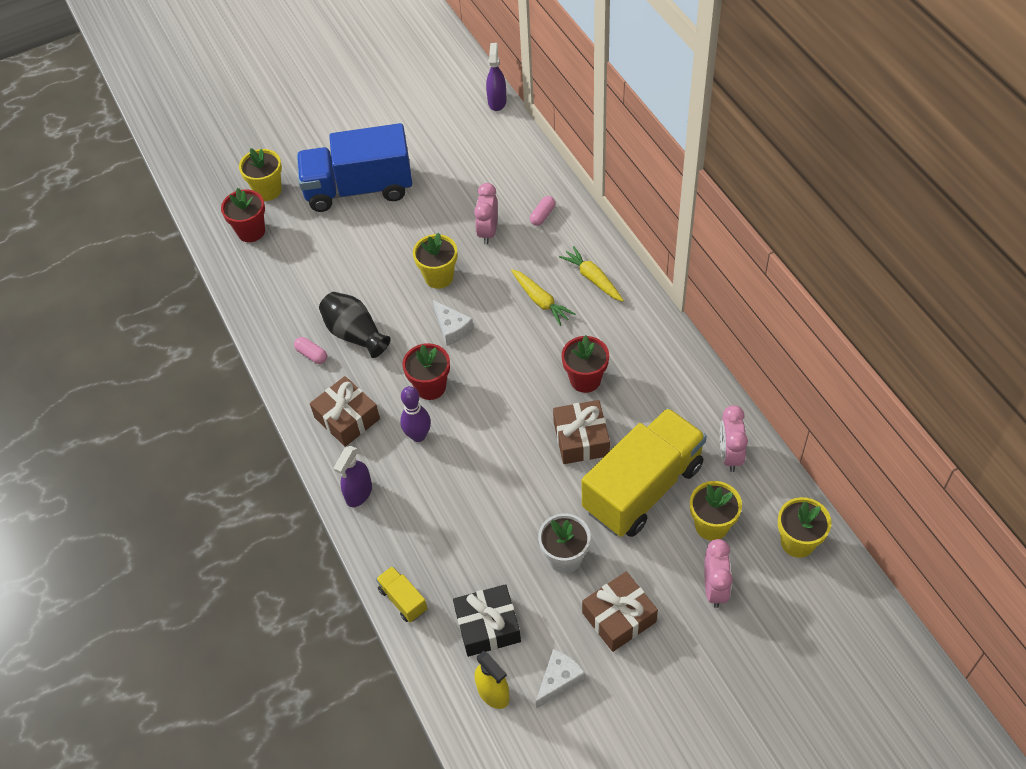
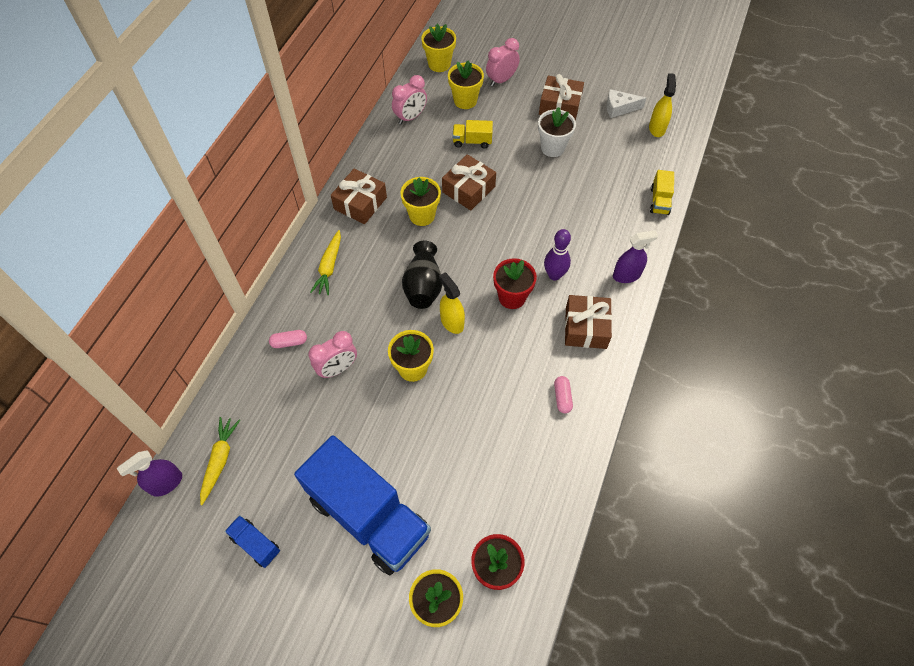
camera: 135 degrees left, 5 degrees up
(355, 334) = (517, 383): black vase -> black vase (423, 286)
(406, 126) = (256, 544): none -> blue truck
(452, 328) = (452, 322): white cheese -> yellow spray bottle
(488, 626) = (628, 154): black gift -> none
(540, 301) = (377, 284): yellow carrot -> yellow carrot (220, 460)
(585, 379) = (422, 215): red flower pot -> yellow flower pot
(643, 488) = (472, 141): yellow truck -> yellow truck, size x0.41
(646, 341) = (360, 203): none -> brown gift

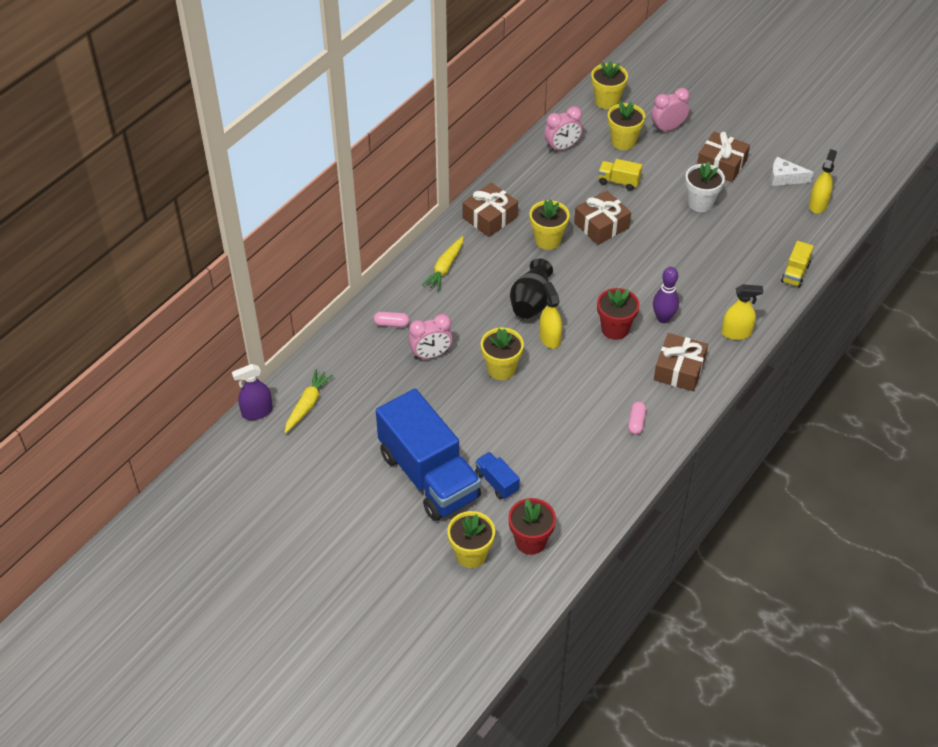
camera: 15 degrees right, 10 degrees down
(256, 544) = (324, 474): blue truck -> blue truck (496, 482)
(626, 275) = (736, 333): purple spray bottle -> yellow spray bottle

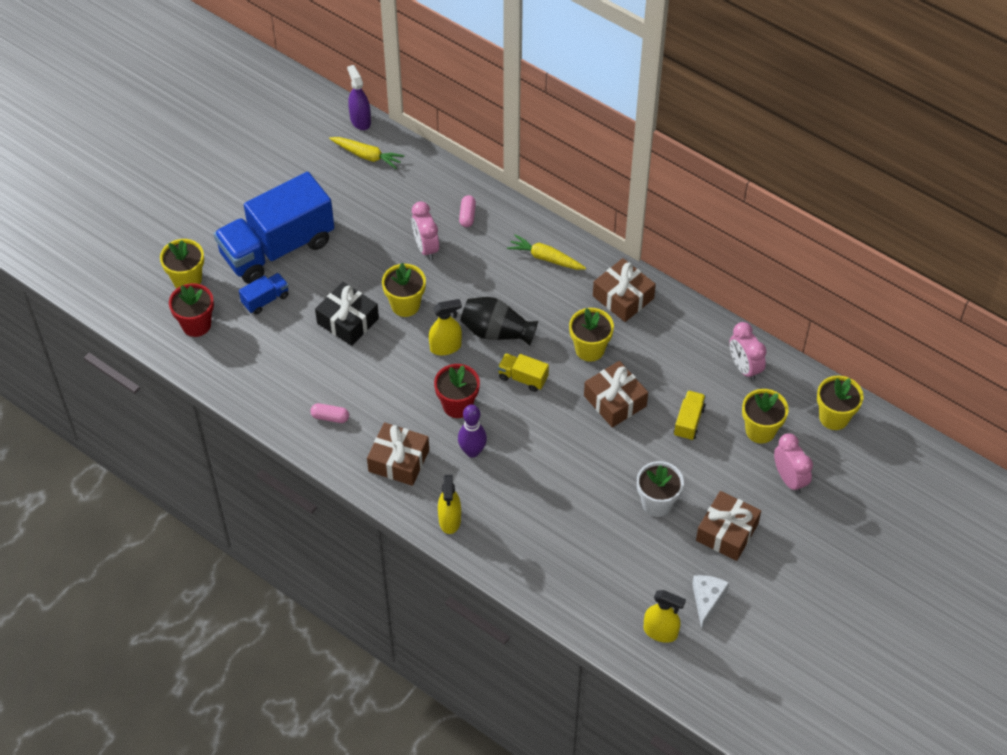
camera: 90 degrees right, 5 degrees up
(521, 413) = (348, 321): none -> black gift
(795, 273) = (542, 591): yellow truck -> yellow truck (523, 378)

